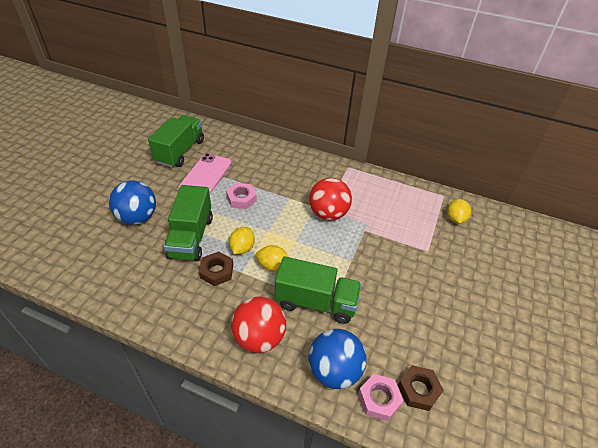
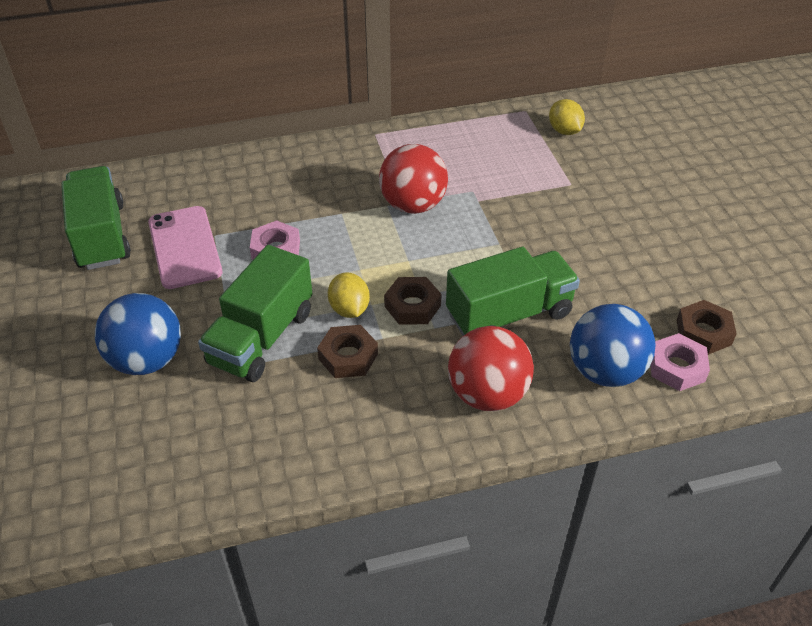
camera: 35 degrees left, 0 degrees up
(191, 237) = (261, 337): green truck -> green truck turned 60 degrees clockwise
(273, 265) = (412, 306): yellow lemon -> brown nut

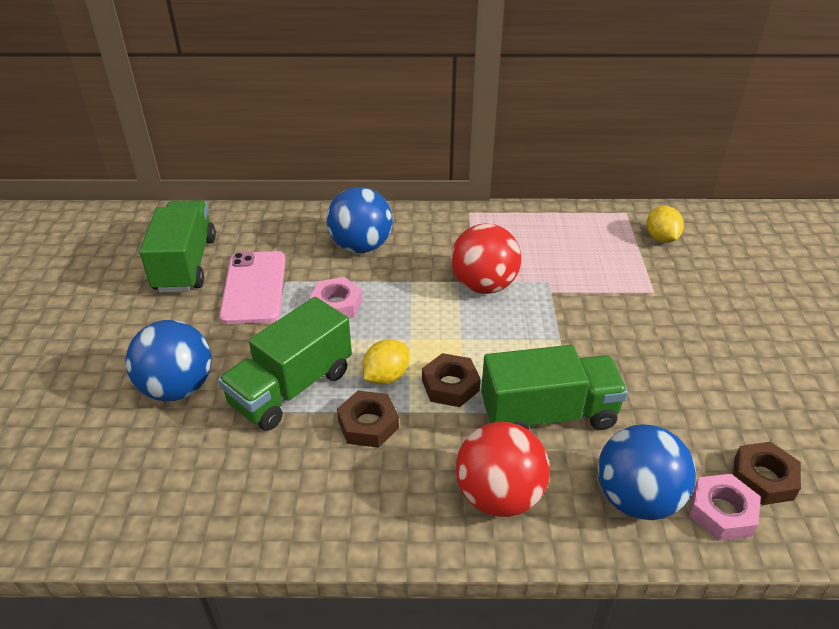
camera: 15 degrees right, 5 degrees down
(279, 186) = (361, 246): none -> blue ball
(349, 309) = (386, 376): yellow lemon -> yellow lemon turned 45 degrees clockwise

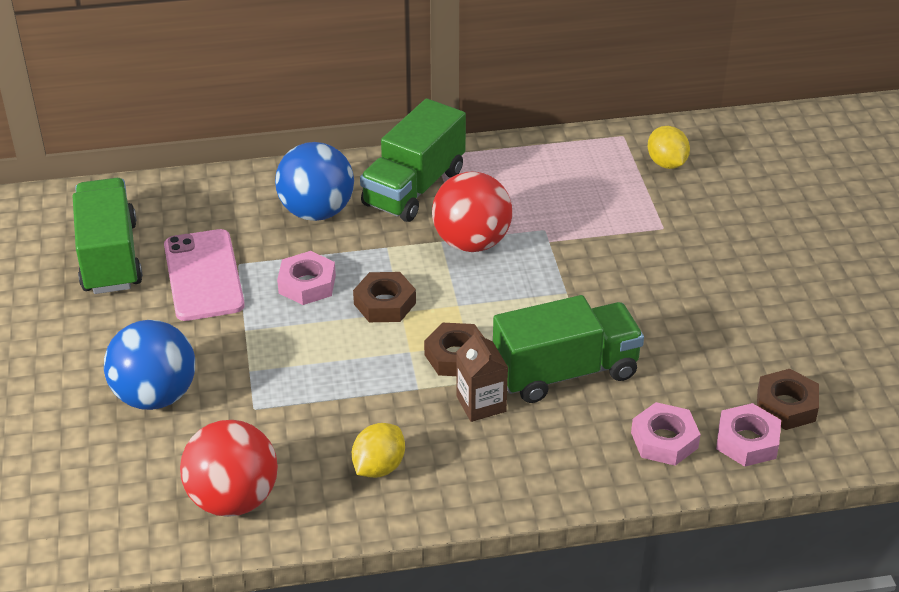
camera: 10 degrees left, 0 degrees up
(291, 387) = (283, 380): green truck -> green truck (414, 188)
(368, 424) = (377, 406): brown nut -> brown nut (384, 303)
(386, 376) = (384, 355): yellow lemon -> yellow lemon (379, 467)
(464, 435) = (481, 404): none -> brown carton
(499, 496) = (527, 456): red ball -> red ball (233, 499)
(636, 498) = (664, 440): blue ball -> pink nut

